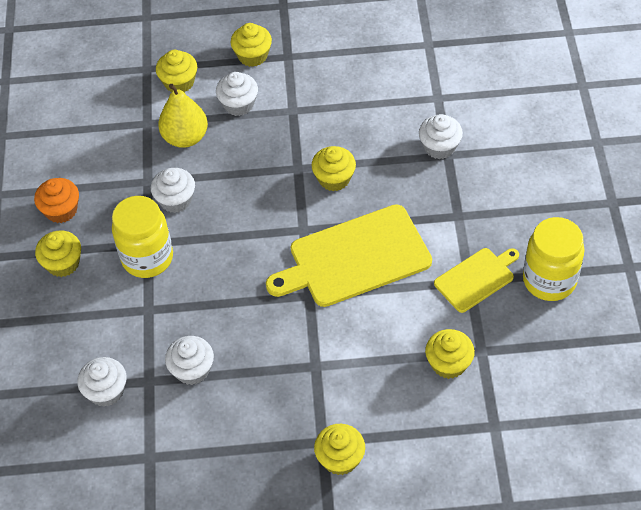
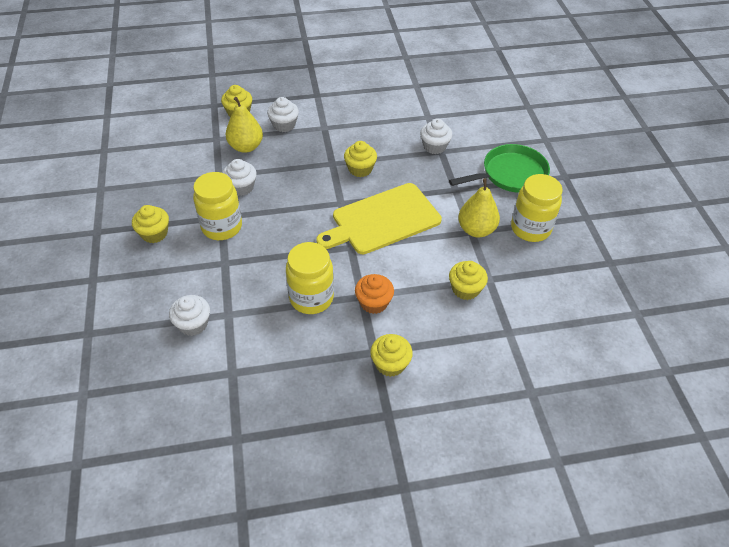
camera: 10 degrees left, 5 degrees down
(61, 210) = (152, 197): orange cupcake -> orange cupcake (373, 302)
(192, 370) = (263, 304): white cupcake -> none
(252, 56) = (291, 95): yellow cupcake -> none
(252, 364) = (311, 298): none -> yellow jar
(476, 278) = (476, 230): yellow cutting board -> yellow pear
(537, 195) = (510, 174): none -> green pan

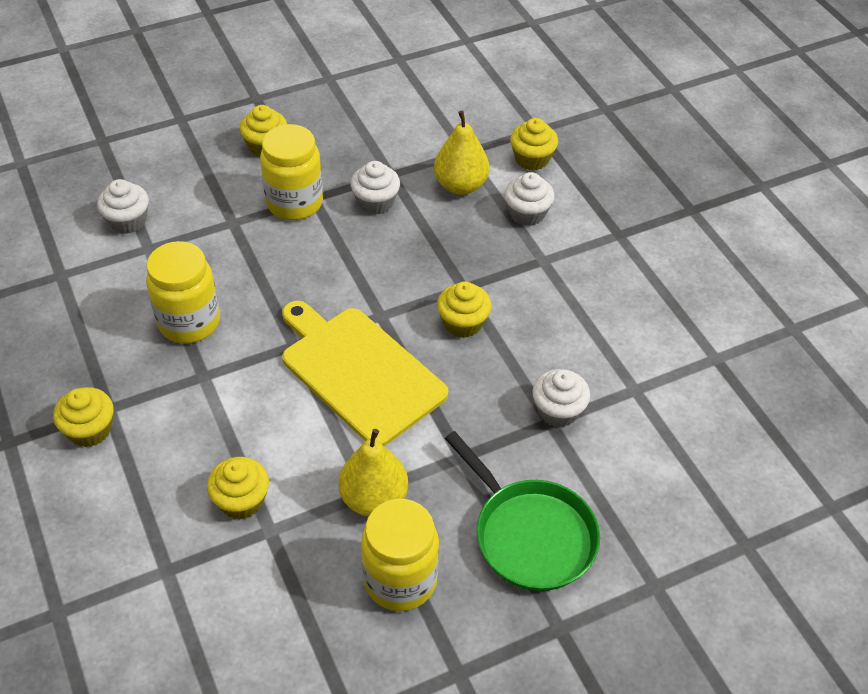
camera: 75 degrees right, 0 degrees up
(373, 302) = (194, 392): orange cupcake -> none

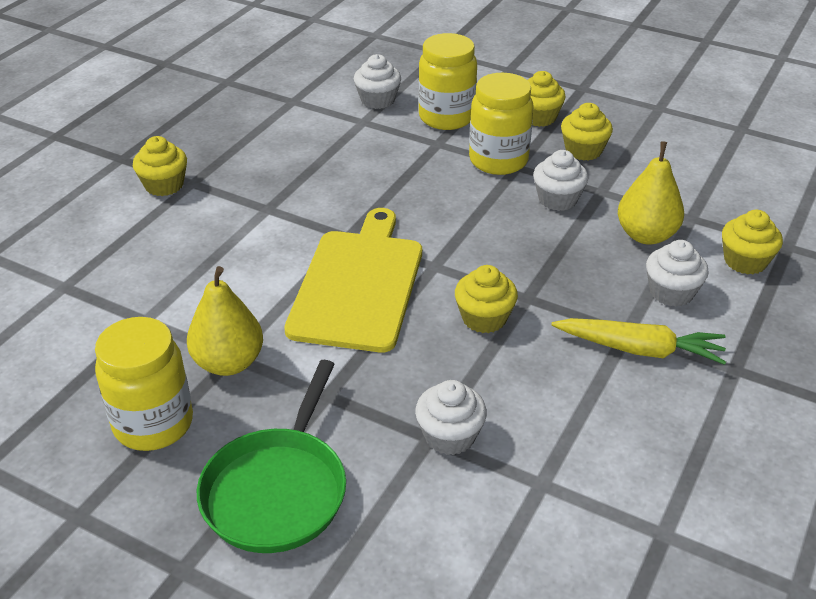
camera: 55 degrees right, 10 degrees down
(189, 322) = (313, 175): yellow jar -> yellow jar (446, 117)
(241, 500) = (162, 290): yellow cupcake -> yellow cupcake (583, 150)
(564, 265) = (639, 349): none -> yellow carrot

